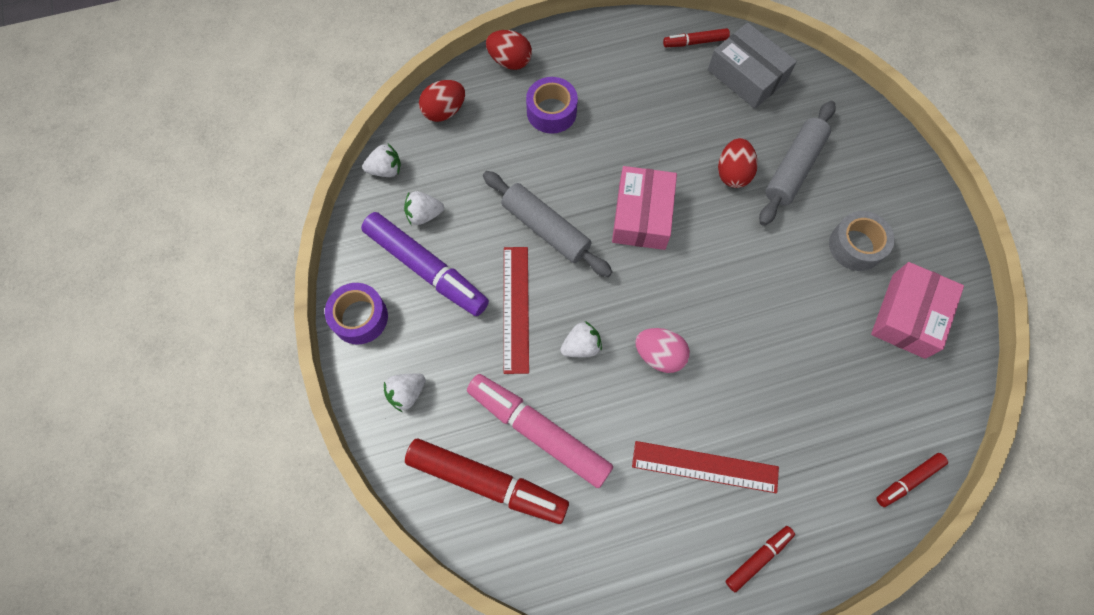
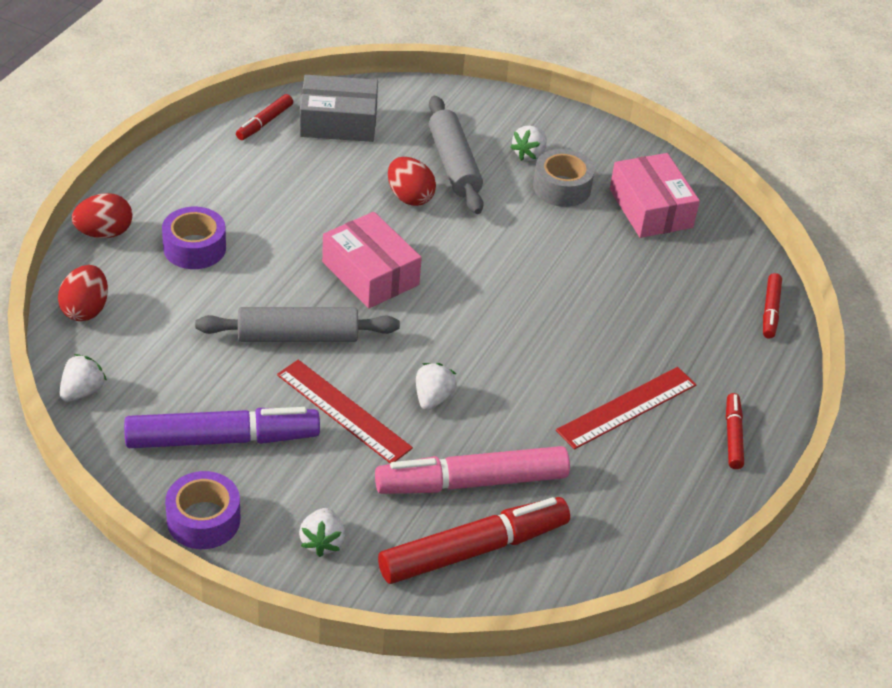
camera: 50 degrees left, 25 degrees down
(424, 215) = (167, 400): white strawberry -> white strawberry (529, 154)
(659, 355) = (503, 359): pink egg -> none

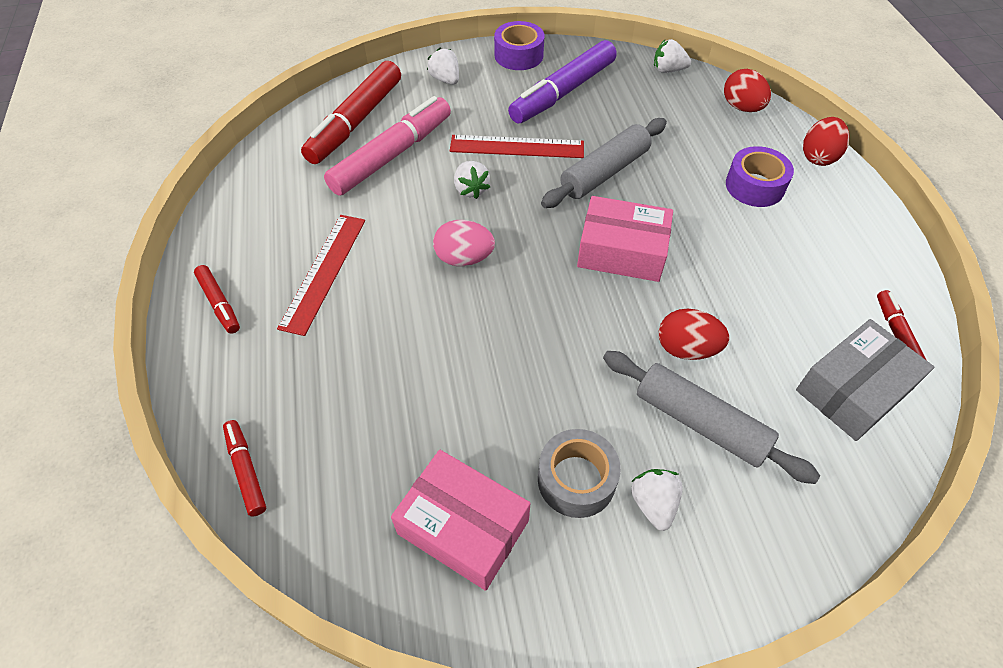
camera: 145 degrees right, 10 degrees up
(82, 391) = (668, 70): white strawberry -> white strawberry turned 105 degrees clockwise
(500, 346) = (464, 258): none -> pink egg

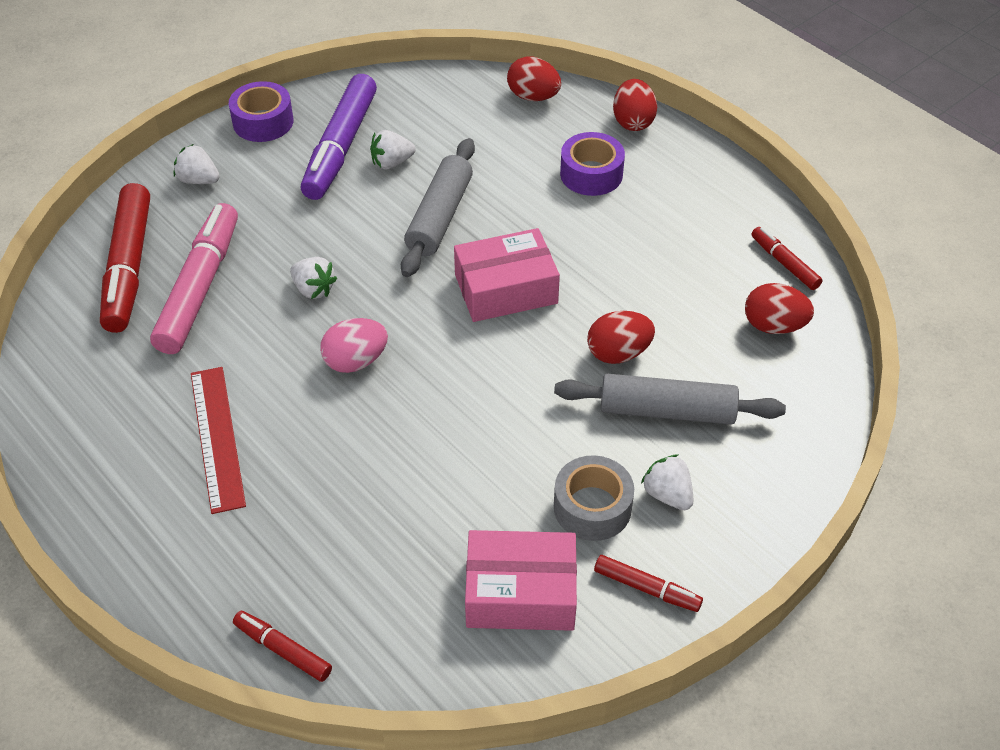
camera: 30 degrees left, 5 degrees down
(219, 303) = (126, 518): red marker -> red marker (647, 588)
(517, 146) = (331, 225): red ruler -> none
(668, 70) = (436, 82): white strawberry -> white strawberry (391, 163)
(853, 390) = (774, 326): grey box -> red egg

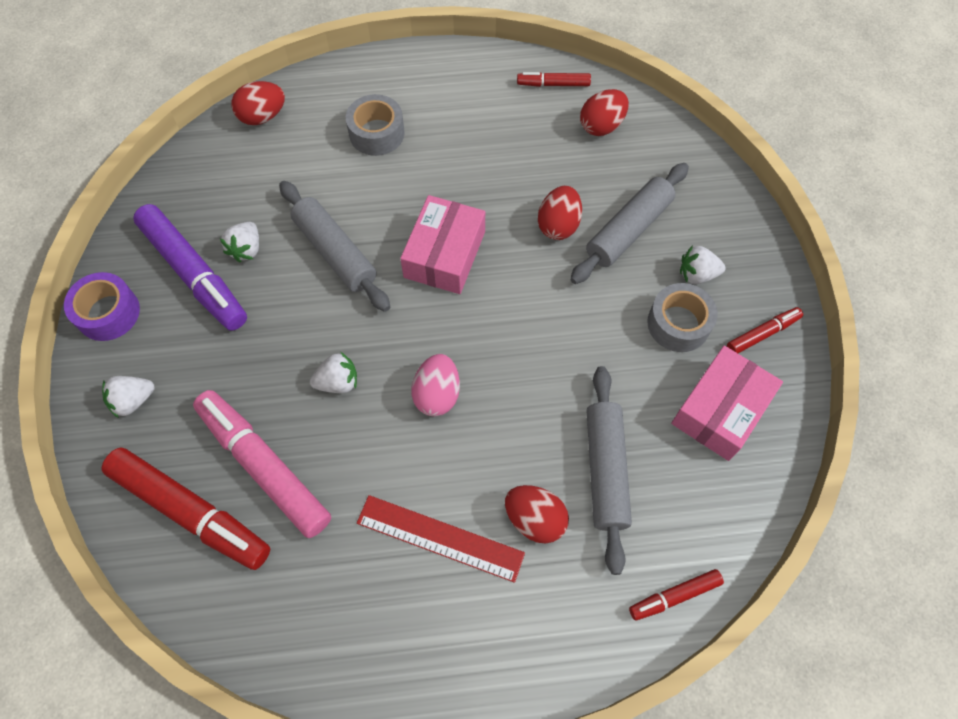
camera: 55 degrees left, 15 degrees up
(376, 527) = (605, 470): none -> grey rolling pin
(591, 174) = (377, 133): purple tape -> grey tape
(633, 122) = (347, 76): red egg -> red egg (535, 519)

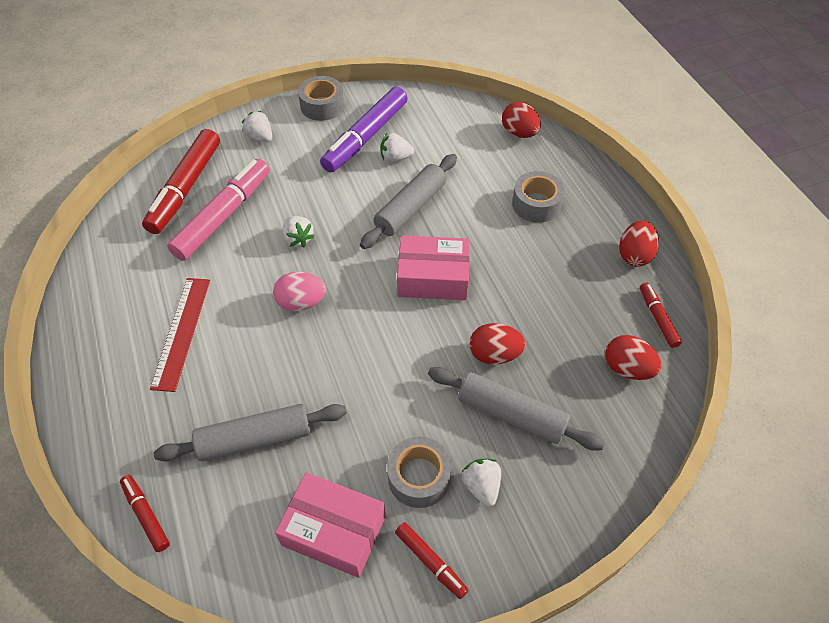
camera: 75 degrees right, 10 degrees down
(108, 313) = (322, 106): purple tape -> grey tape
(535, 519) = (204, 393): red egg -> red egg (634, 255)

